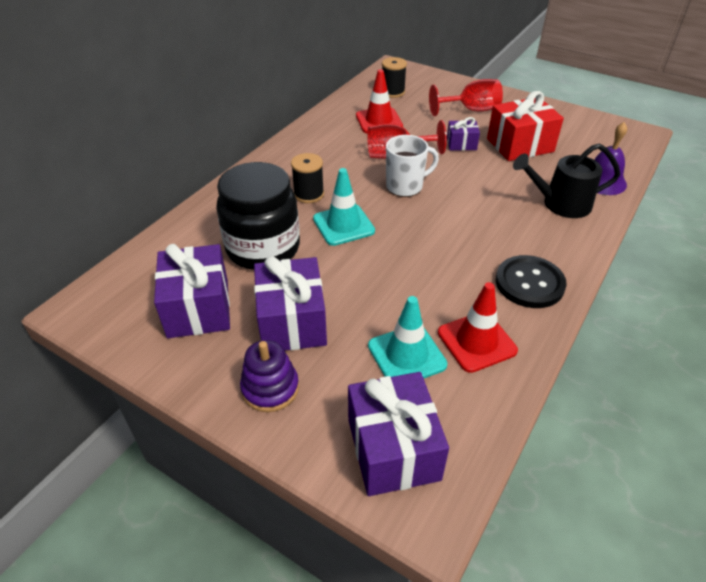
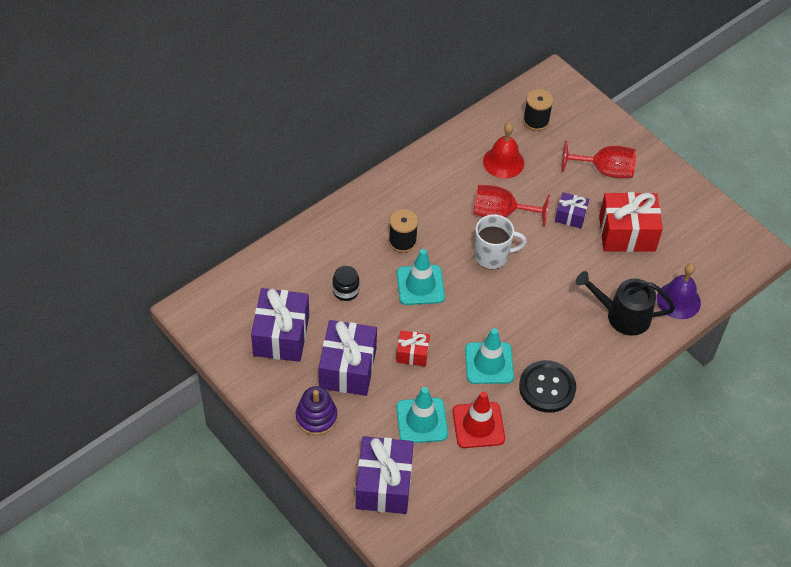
camera: 15 degrees right, 10 degrees up
(263, 248) = (345, 291): black jar -> black jar, size x0.42
(363, 288) = (412, 354): none -> red gift
(379, 121) = (503, 162): red traffic cone -> red bell
(453, 276) = (489, 363): none -> turquoise traffic cone

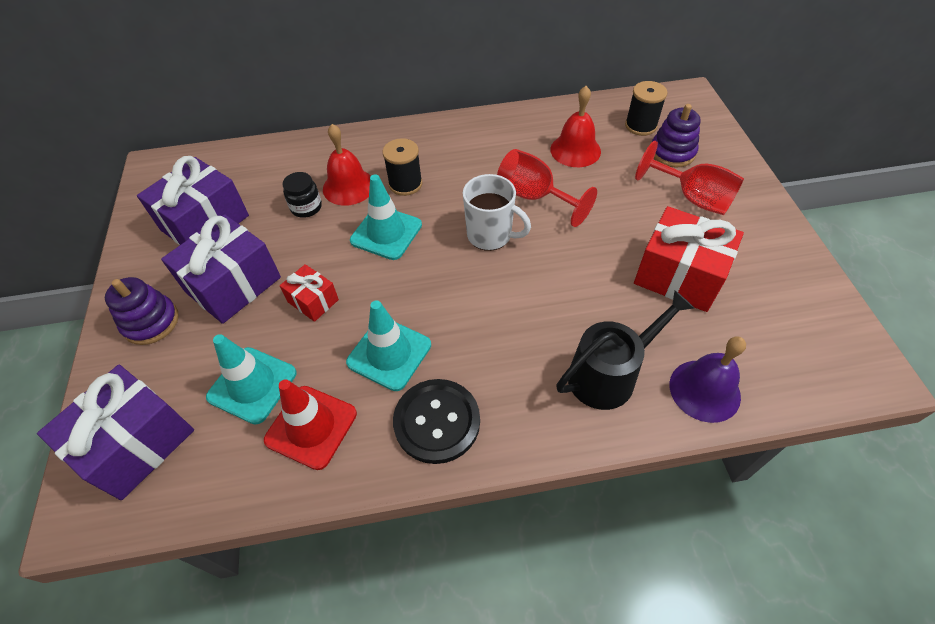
camera: 35 degrees right, 0 degrees up
(362, 261) = (348, 186): none -> red bell
(570, 216) = (616, 229): purple gift -> none
(571, 137) = (672, 152): none -> purple stacking toy
(623, 315) = (608, 374): black watering can -> black watering can turned 105 degrees clockwise

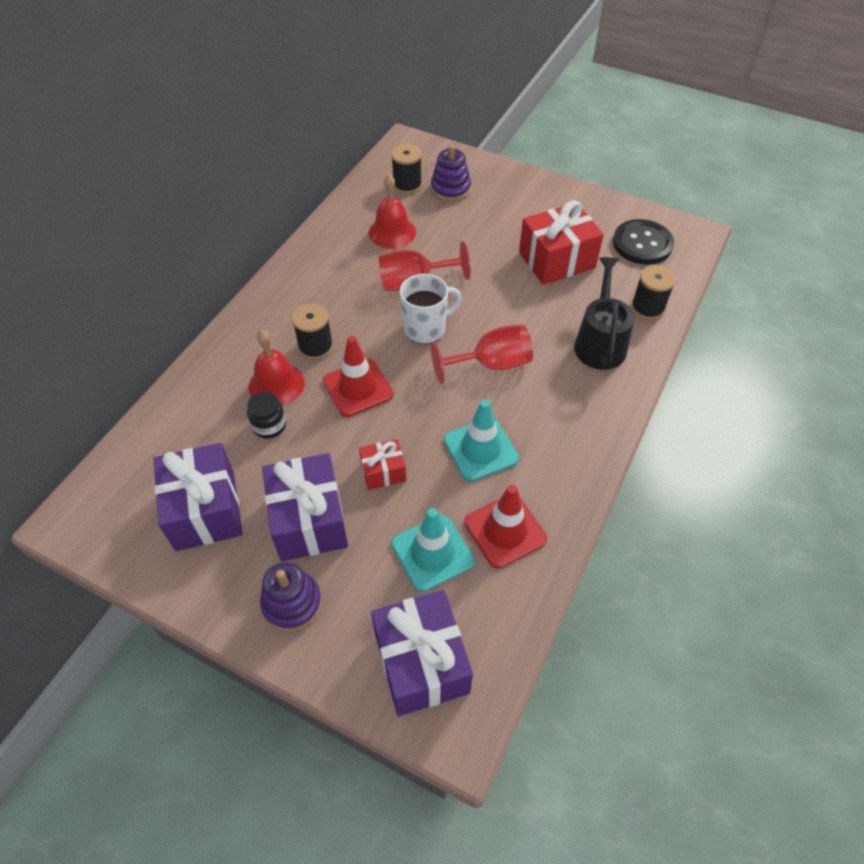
camera: 55 degrees left, 0 degrees up
(386, 233) = (358, 388): turquoise traffic cone -> red traffic cone
(437, 422) = (562, 453): black button -> black button (642, 244)
(692, 198) = (501, 209): red goblet -> red goblet (491, 364)
(704, 390) = (647, 308): purple bell -> black spool

